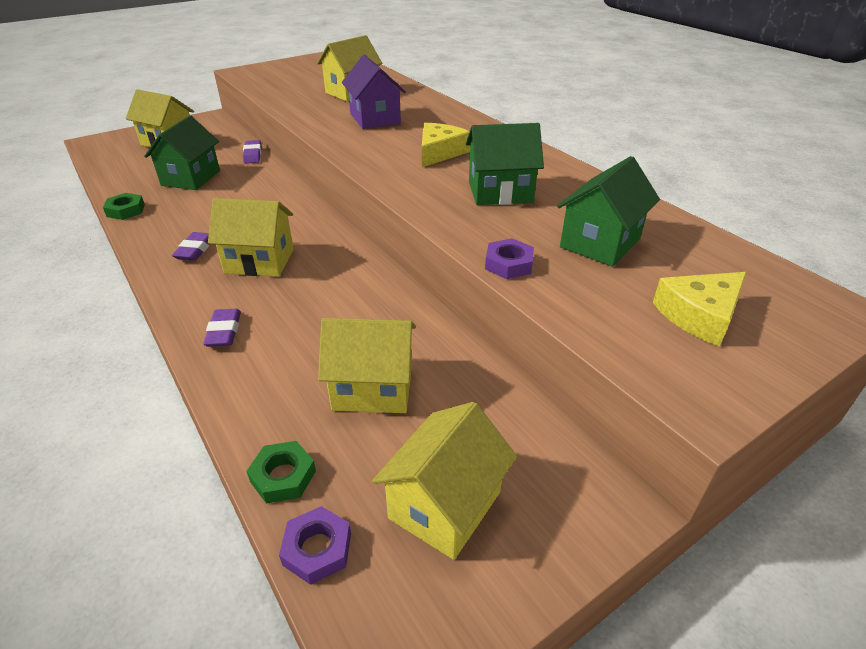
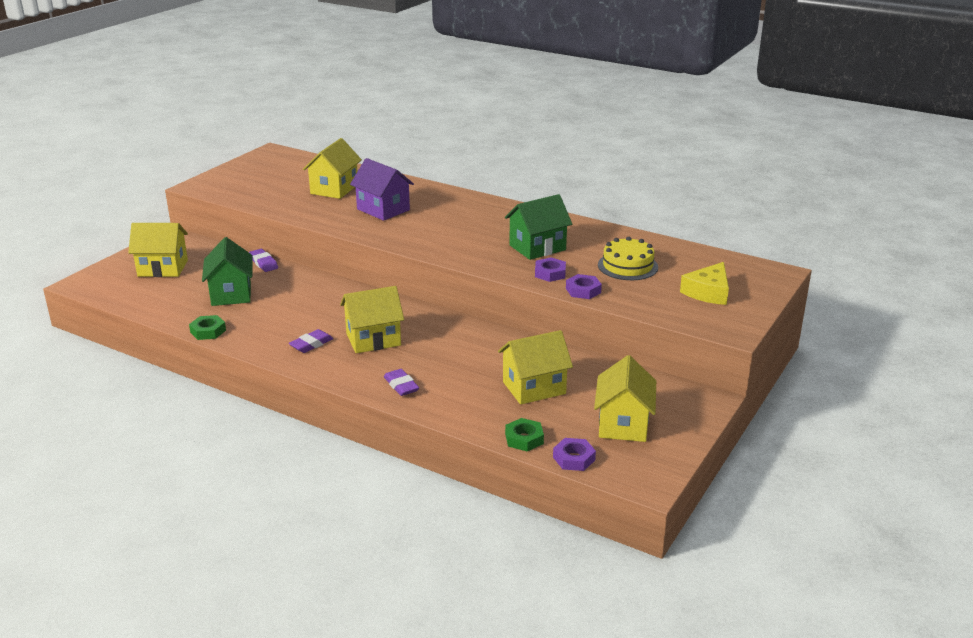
camera: 25 degrees left, 10 degrees down
(195, 250) = (311, 344): purple eraser -> purple eraser turned 60 degrees clockwise
(439, 152) = (465, 227): yellow cheese -> none
(485, 229) = (550, 273): none -> purple nut
(600, 243) = (627, 266): green house -> yellow cake

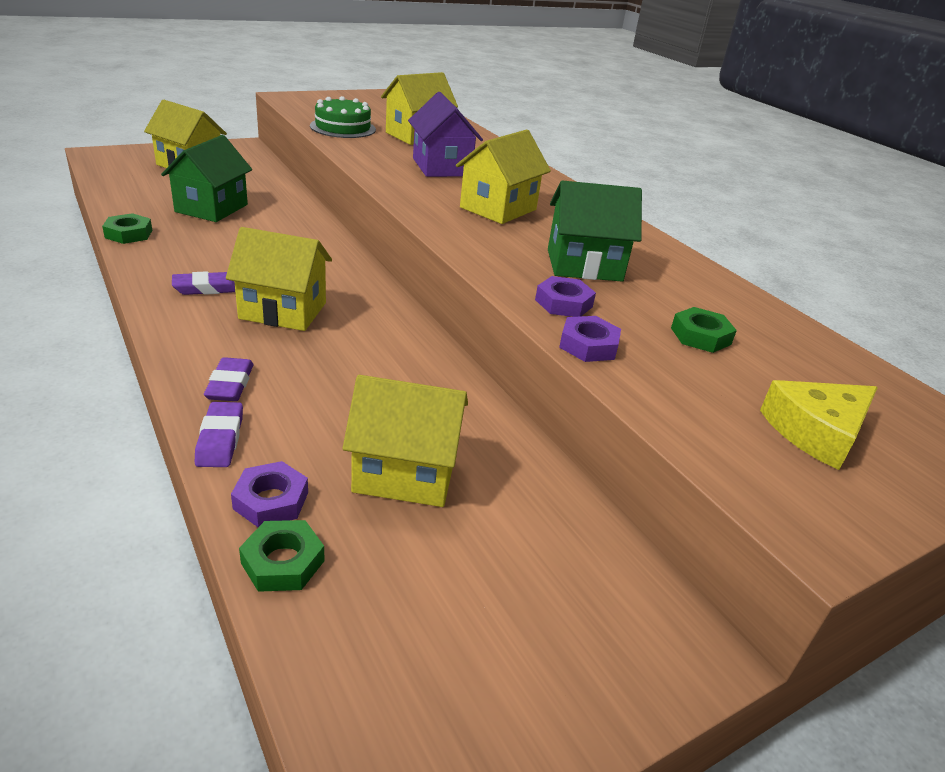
camera: 25 degrees right, 5 degrees up
(263, 263) = (289, 192): purple eraser -> purple eraser (220, 439)
(277, 200) = (343, 128): none -> green cake
(574, 458) = (316, 654): purple nut -> purple nut (271, 500)
(623, 424) = (481, 622): yellow house -> yellow house (498, 208)
(627, 266) = (700, 336): yellow cake -> green nut

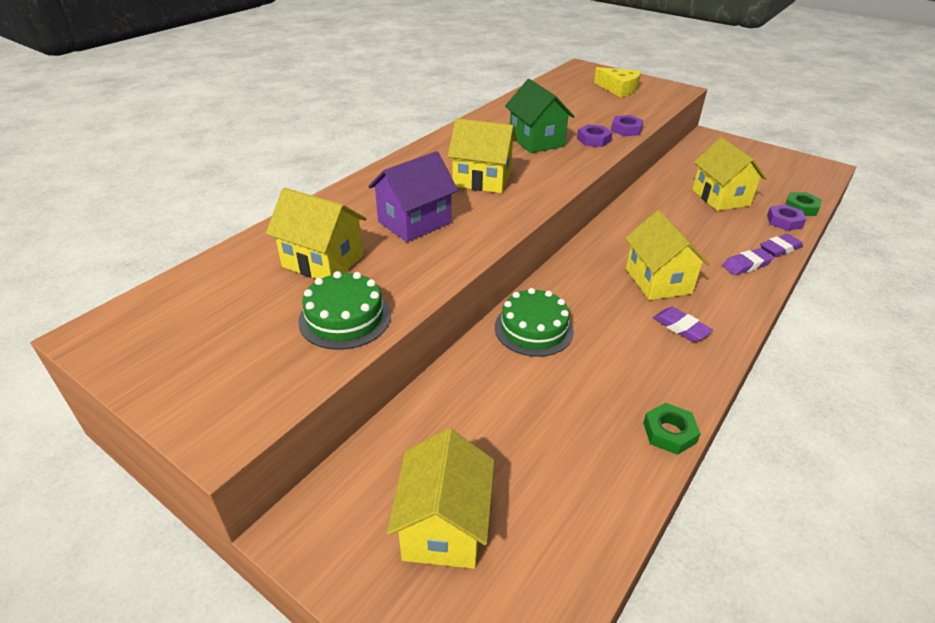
camera: 110 degrees left, 5 degrees up
(212, 208) = (549, 414): green house -> none
(300, 232) = (533, 329): none -> green cake
(700, 336) = (575, 109): green nut -> none

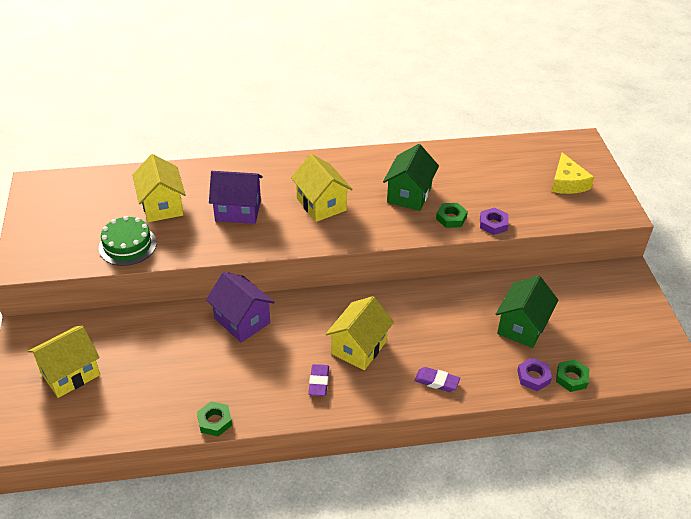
camera: 45 degrees right, 5 degrees up
(533, 329) = (242, 320): green cake -> purple house
(593, 140) = (451, 218): purple nut -> green nut
(720, 197) = (522, 326): yellow house -> green house
(780, 249) = (485, 390): purple eraser -> none

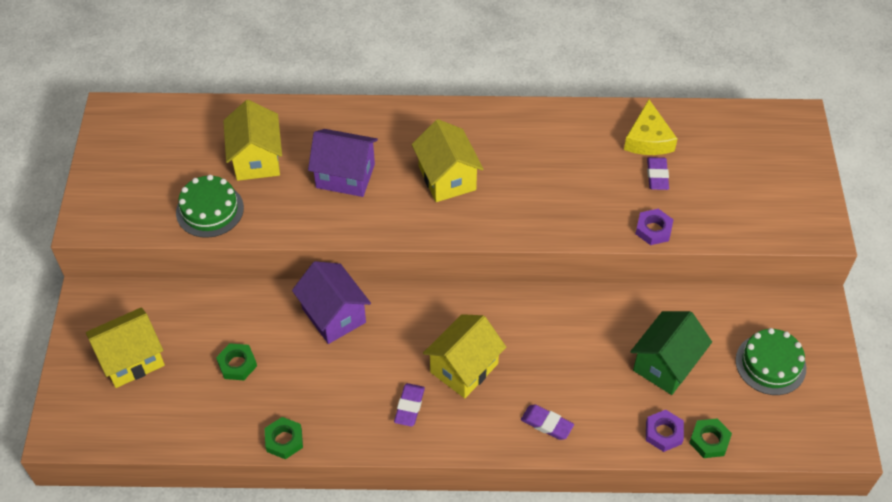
camera: 10 degrees right, 10 degrees up
(409, 194) = (557, 175): green house -> none
(451, 218) = (602, 215): green nut -> green nut (237, 364)
(486, 188) = (657, 176): none -> purple eraser
(567, 182) = (762, 179): yellow cheese -> yellow cheese (648, 139)
(604, 317) = (770, 364): none -> green cake

